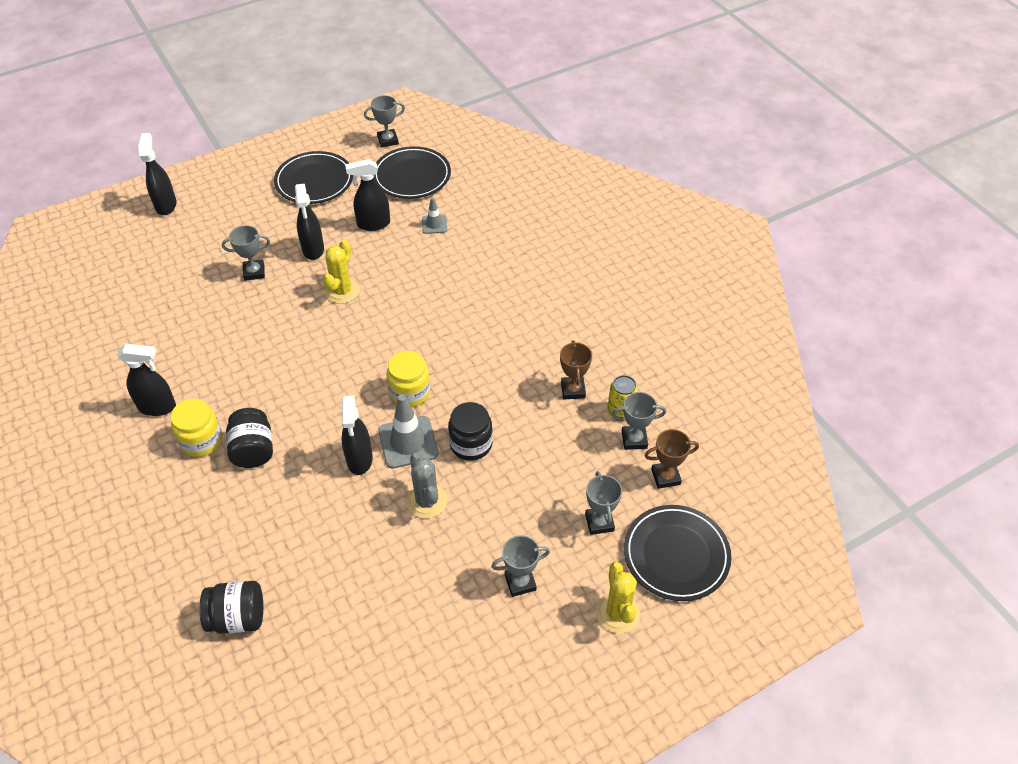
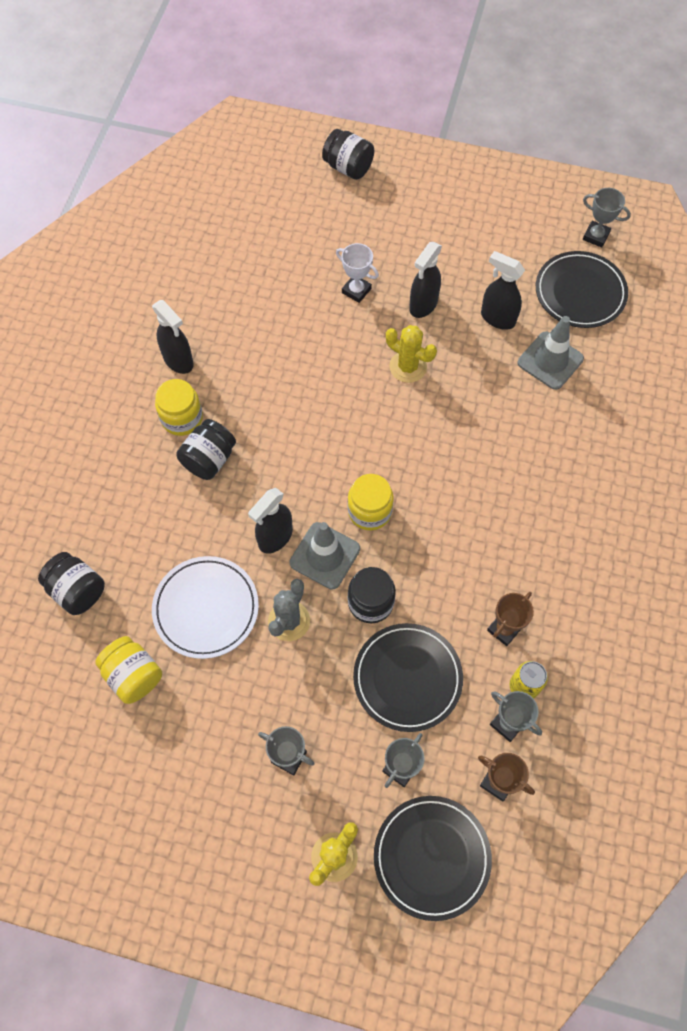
camera: 45 degrees right, 15 degrees up
(166, 205) = (348, 167): black spray bottle -> black jar
(254, 272) = (356, 290): grey trophy -> white trophy
(314, 181) = (489, 233): black plate -> black plate (407, 678)
(342, 291) = (408, 367): yellow cactus -> yellow cactus turned 60 degrees clockwise
(348, 634) = (133, 675): none -> yellow jar
(356, 544) = (206, 608): none -> white plate
(434, 224) = (550, 361): grey traffic cone -> grey traffic cone, size x1.79

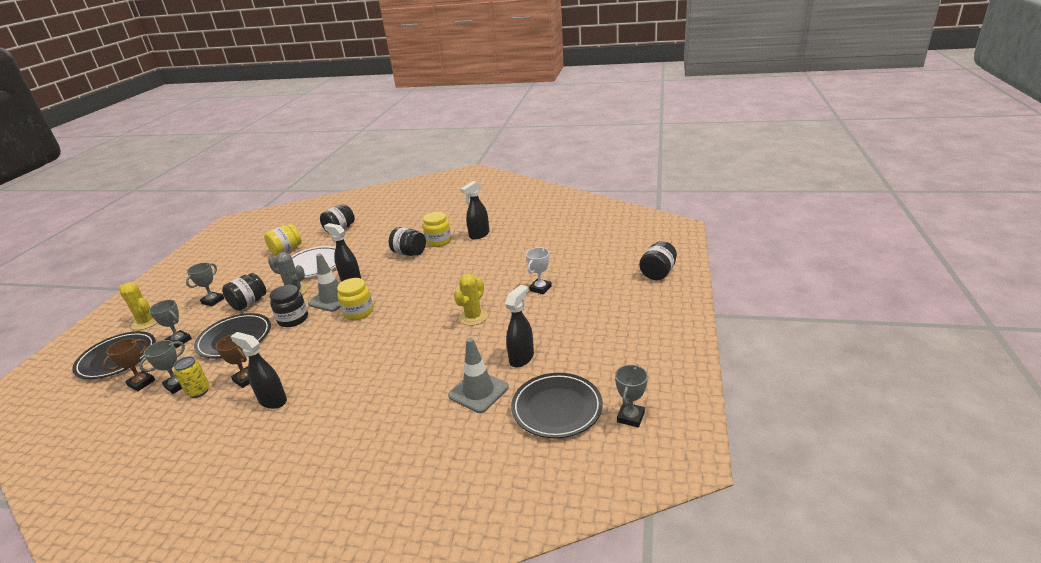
camera: 90 degrees right, 35 degrees down
(309, 688) = (249, 303): none -> black jar
(423, 305) = (531, 319): black spray bottle -> black spray bottle (272, 400)

